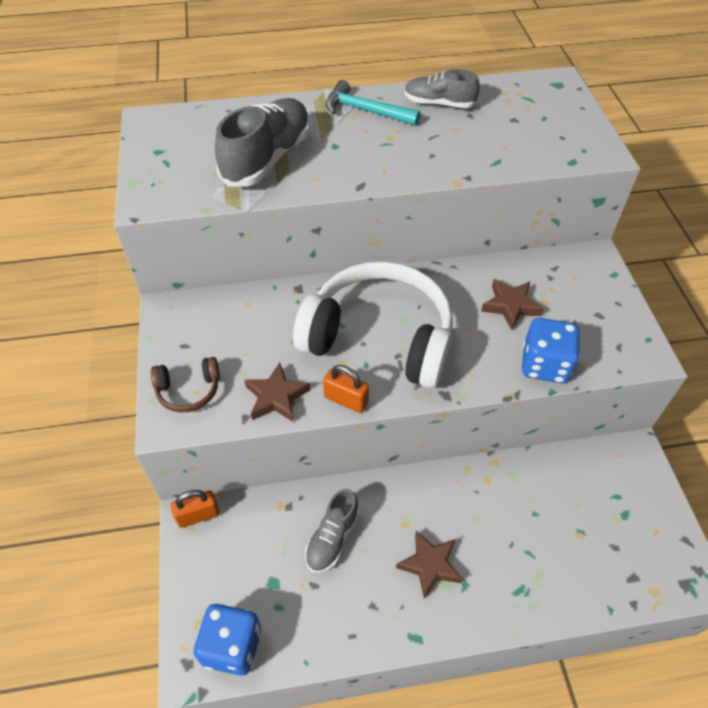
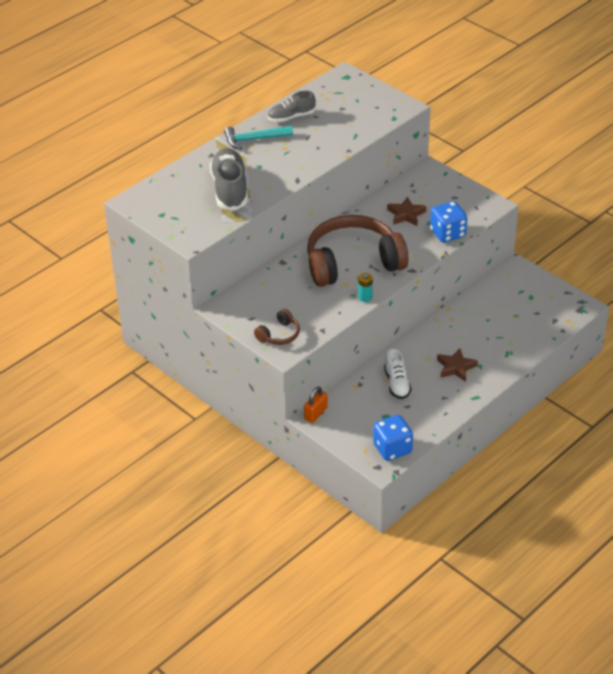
camera: 35 degrees left, 10 degrees down
(276, 397) = (328, 314): brown star -> none
(332, 538) = (397, 383): grey shoe -> white shoe
(346, 400) = (365, 297): orange padlock -> turquoise battery
(379, 338) = (353, 263): white headphones -> brown headphones

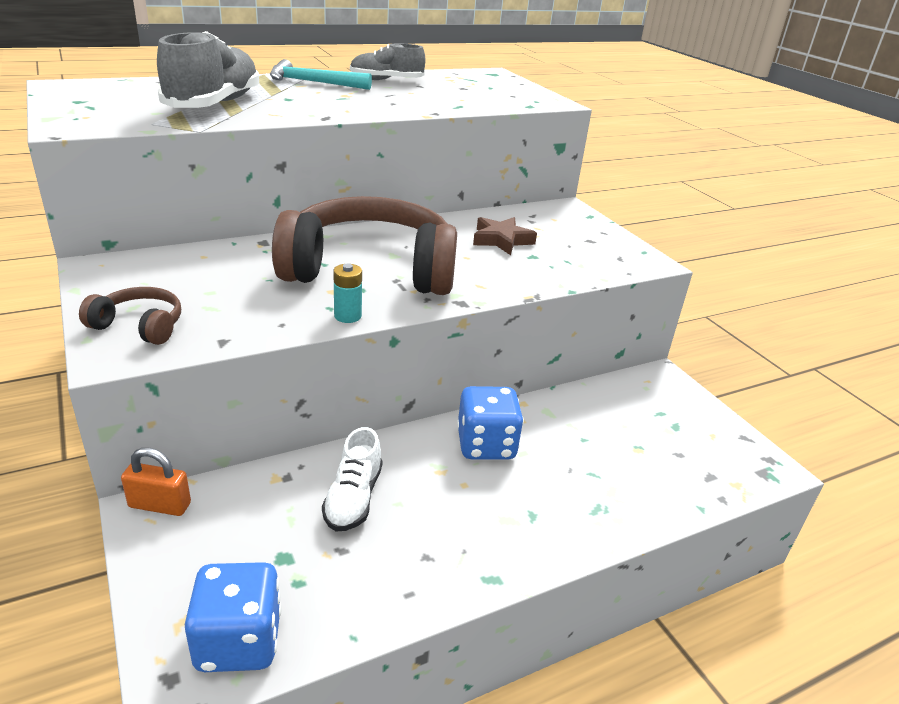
camera: 15 degrees right, 10 degrees down
(279, 335) = (139, 326): brown headphones -> brown headphones turned 135 degrees counterclockwise
(315, 413) = (160, 505): orange padlock -> orange padlock turned 45 degrees clockwise
(447, 233) = (555, 274): blue dice -> blue dice (486, 445)
(456, 367) = (484, 504): brown star -> none

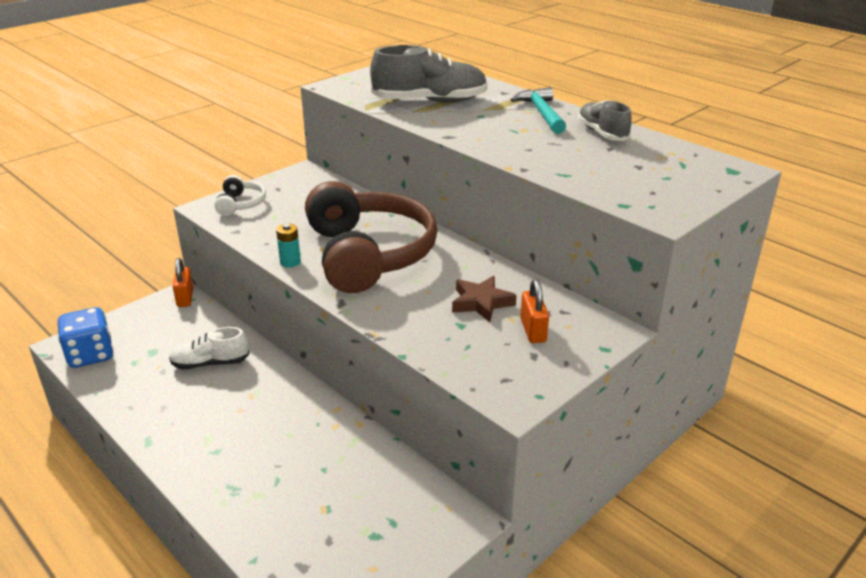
camera: 75 degrees right, 0 degrees up
(139, 326) = (240, 204): brown headphones -> white headphones
(486, 445) = (291, 412): blue dice -> none
(555, 232) = (533, 330): none -> orange padlock

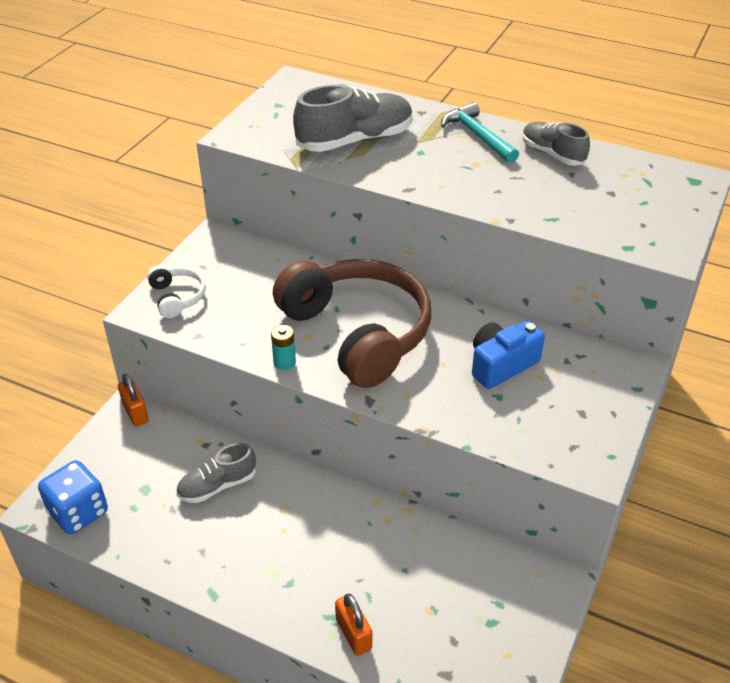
camera: 20 degrees left, 10 degrees up
(210, 363) = (217, 486): white shoe -> grey shoe
(481, 303) = (501, 365): brown star -> blue camera
(533, 330) = (565, 385): orange padlock -> orange padlock (353, 634)

